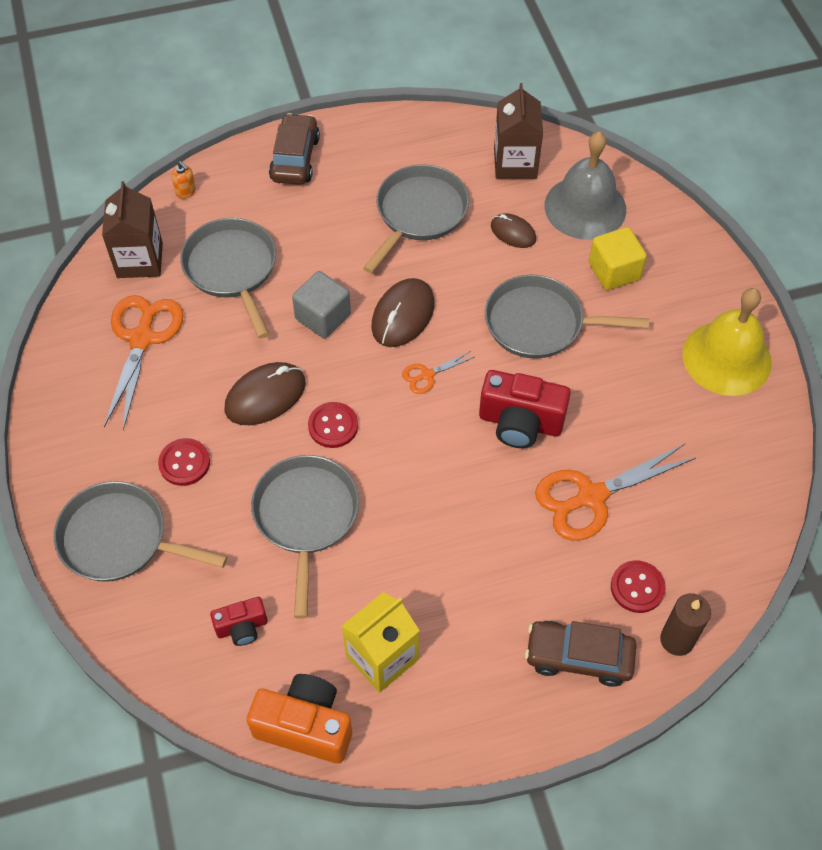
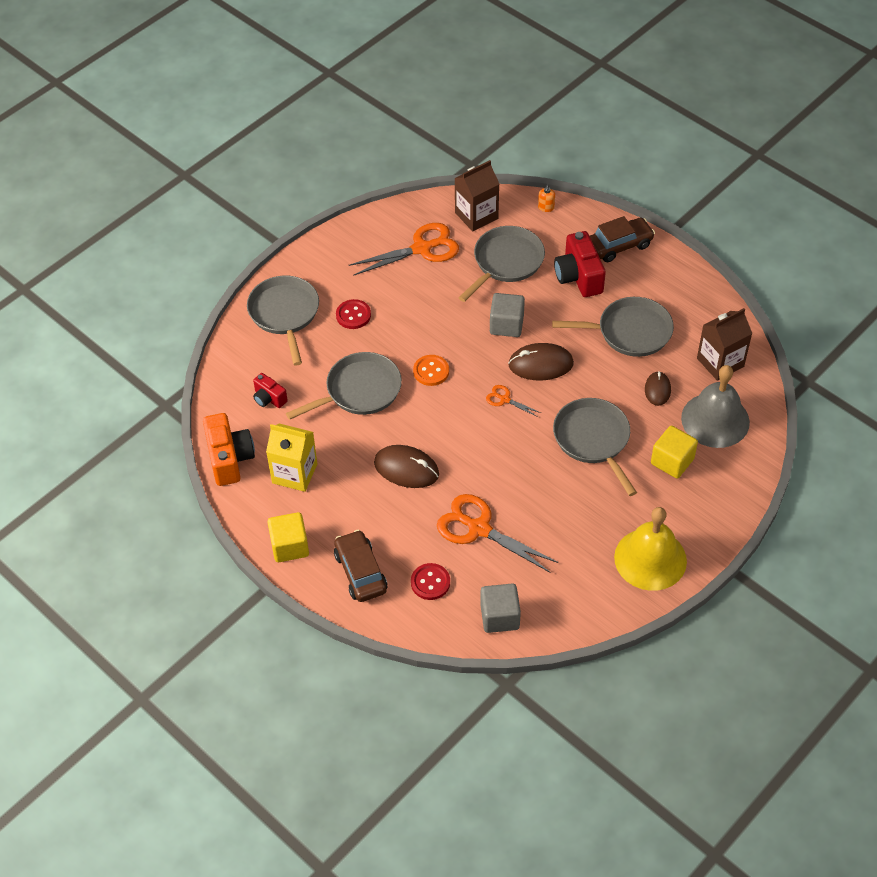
camera: 60 degrees right, 5 degrees down
(265, 396) = (427, 328): brown mouse -> brown mouse (406, 469)
(333, 426) = (431, 371): red button -> orange button
(491, 721) = (289, 546): none -> yellow cube
(520, 423) = (506, 465): red camera -> red camera (578, 277)
(677, 640) = (408, 620): brown candle -> none
(724, 540) = (499, 617): none -> grey cube

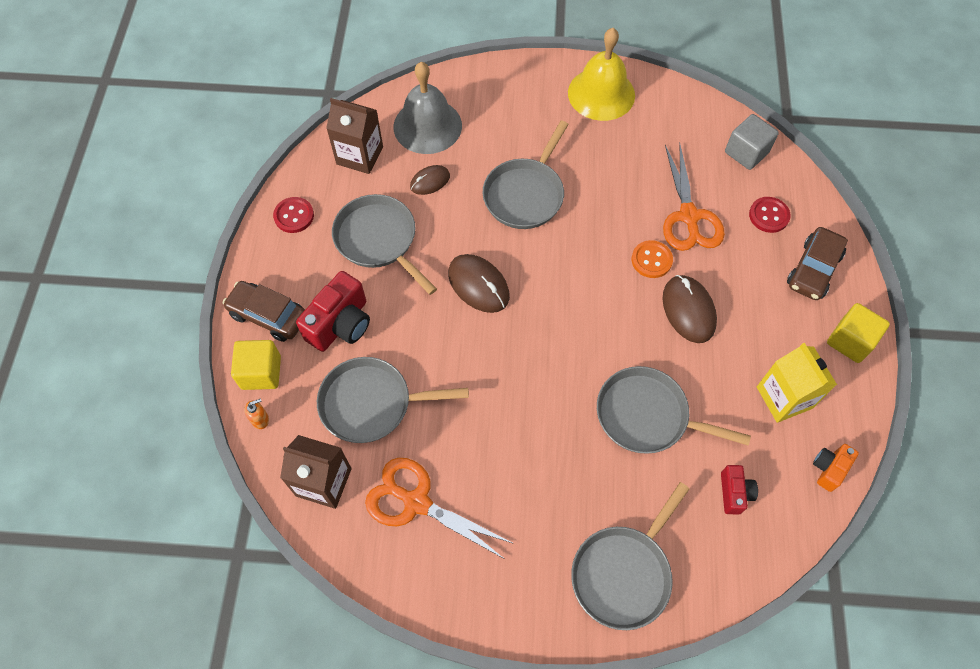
camera: 130 degrees left, 10 degrees up
(229, 459) = (829, 469): orange camera -> orange camera, size x0.56
(353, 315) = (564, 498): red button -> red button (294, 216)
(431, 371) = (568, 370): orange button -> orange button (651, 260)
(505, 399) = (544, 286): orange scissors -> none
(506, 325) = (455, 345): grey cube -> none
(672, 461) = (497, 130): yellow cube -> yellow cube (261, 372)

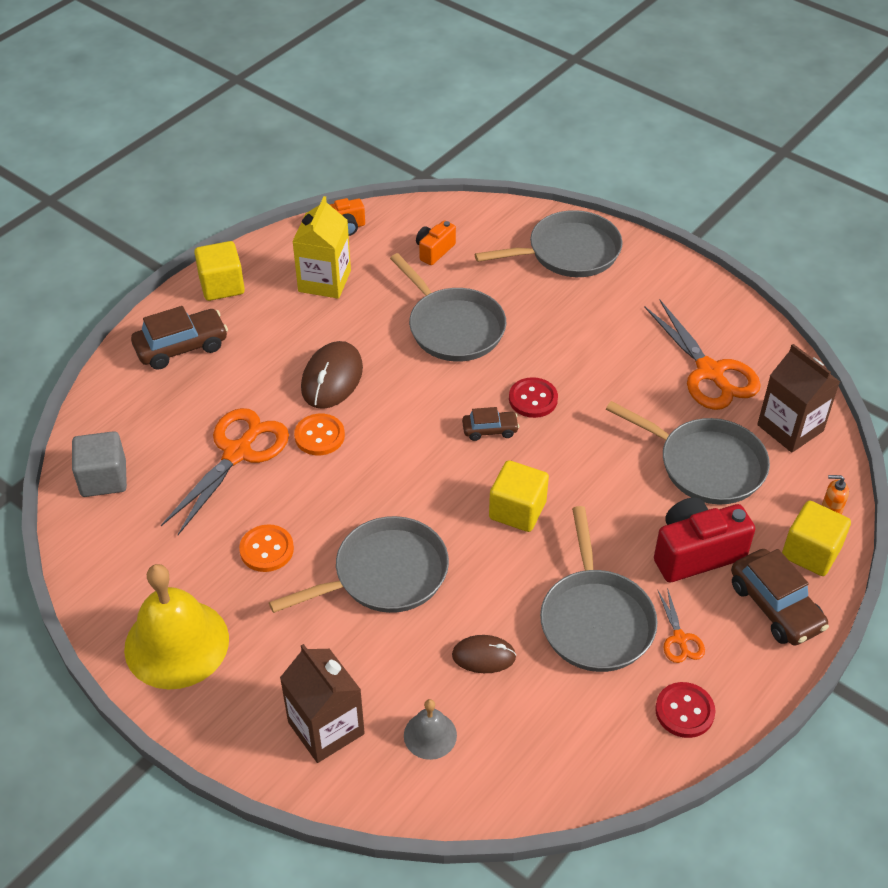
camera: 145 degrees left, 15 degrees down
(320, 258) = (679, 639): none -> orange scissors
(359, 155) = (549, 746): brown carton -> brown carton (326, 728)
(427, 126) = (430, 735): grey bell -> grey bell, size x0.49
(478, 285) = (517, 510): brown mouse -> yellow cube
(544, 336) = (490, 430): none -> brown car
(607, 168) = (267, 550): none -> orange button
(734, 493) = (434, 251): red camera -> orange camera
(769, 215) = (161, 410): red button -> red button (533, 399)

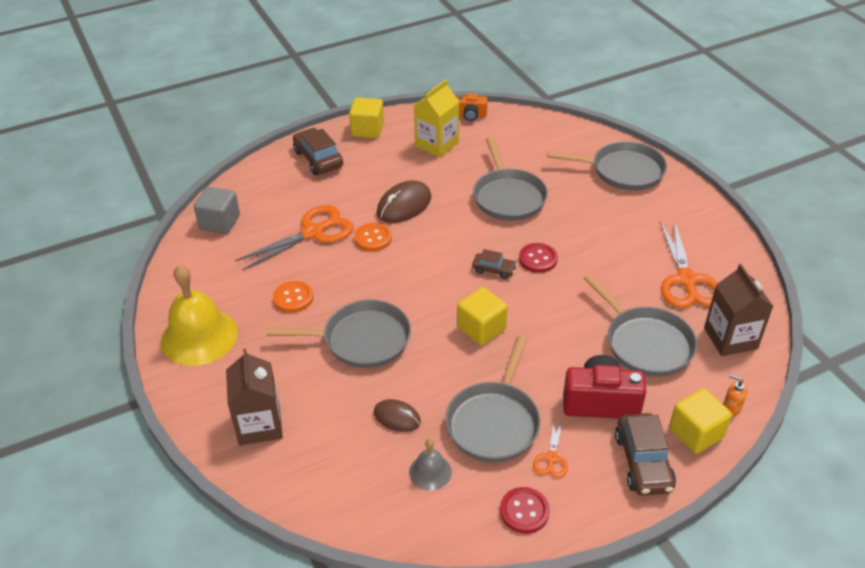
camera: 25 degrees right, 5 degrees down
(181, 347) = (318, 159): brown car -> brown car turned 120 degrees counterclockwise
(430, 735) = (326, 456): grey bell -> grey bell (430, 472)
(434, 251) = (524, 145): orange camera -> none

